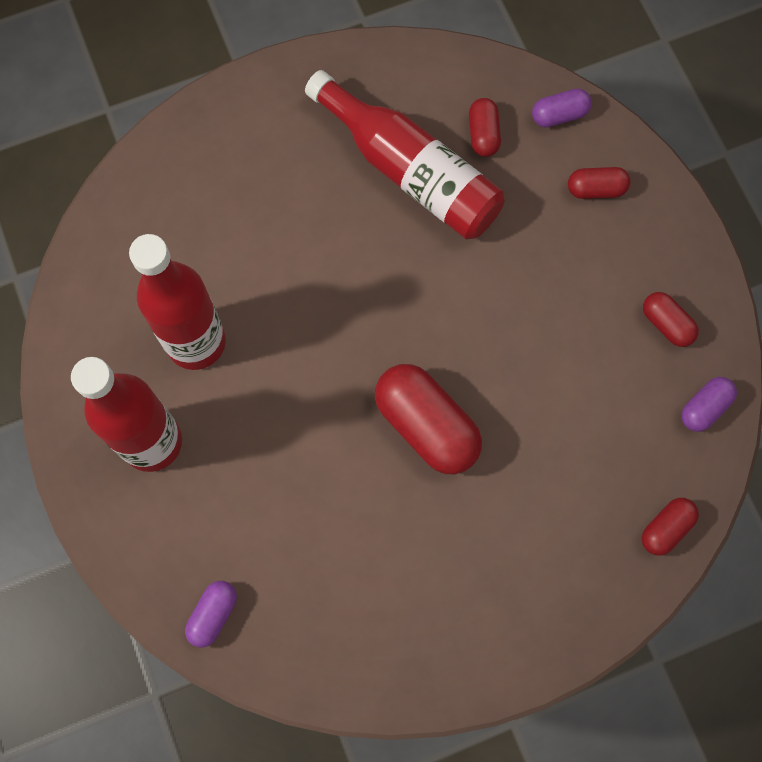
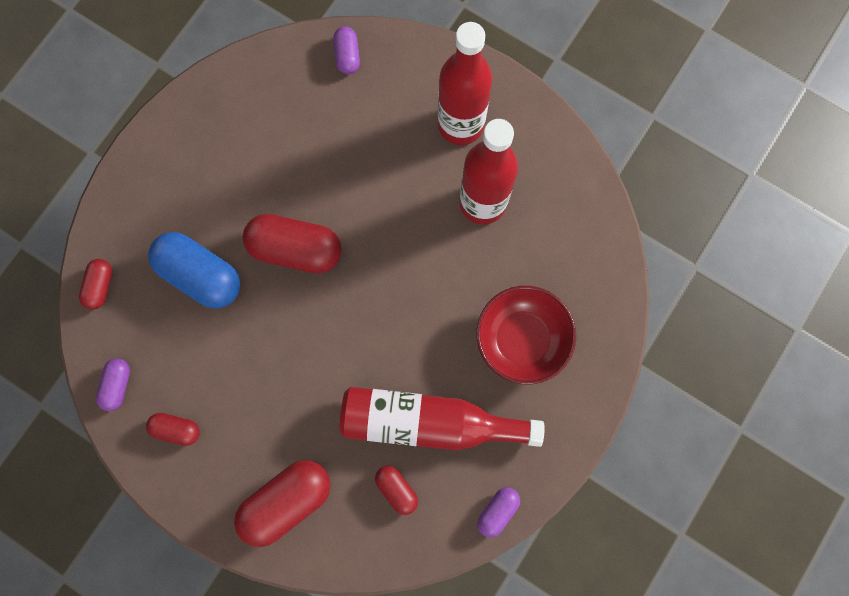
camera: 145 degrees right, 5 degrees up
(264, 186) = (522, 339): none -> red bowl
(547, 466) = (200, 275): none -> blue capsule
(559, 115) = (351, 545): purple capsule -> purple capsule (497, 511)
(596, 189) = (287, 501): red capsule -> red capsule, size x1.92

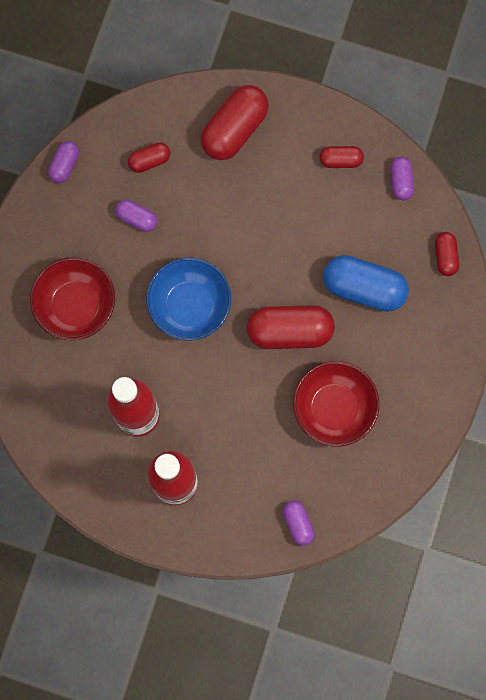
camera: 165 degrees right, 0 degrees up
(275, 158) = (334, 408): none -> red bowl
(396, 306) = (189, 305): none -> blue bowl
(396, 489) = (149, 161): red capsule -> red capsule turned 60 degrees counterclockwise
(429, 422) = (137, 218): red bottle -> purple capsule

